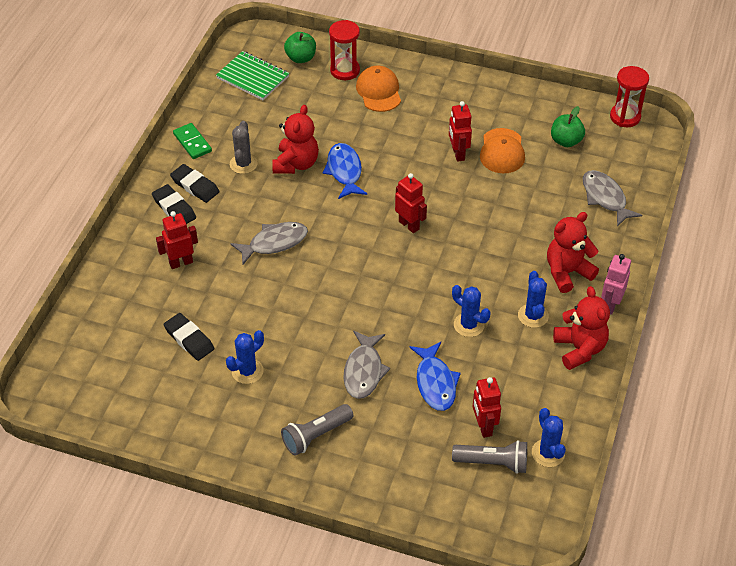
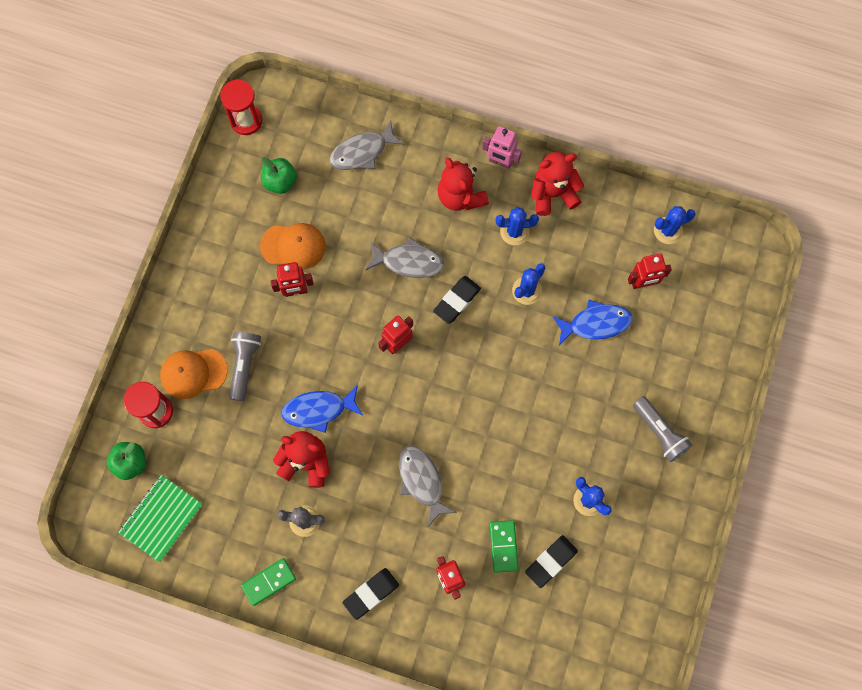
camera: 90 degrees left, 25 degrees up
(195, 186) = (337, 573): black eraser -> black eraser (457, 301)
(207, 303) = (503, 546): none -> green domino
(364, 371) = (584, 389): grey fish -> grey fish (409, 262)
(493, 463) = (680, 277): grey flashlight -> grey flashlight (244, 365)

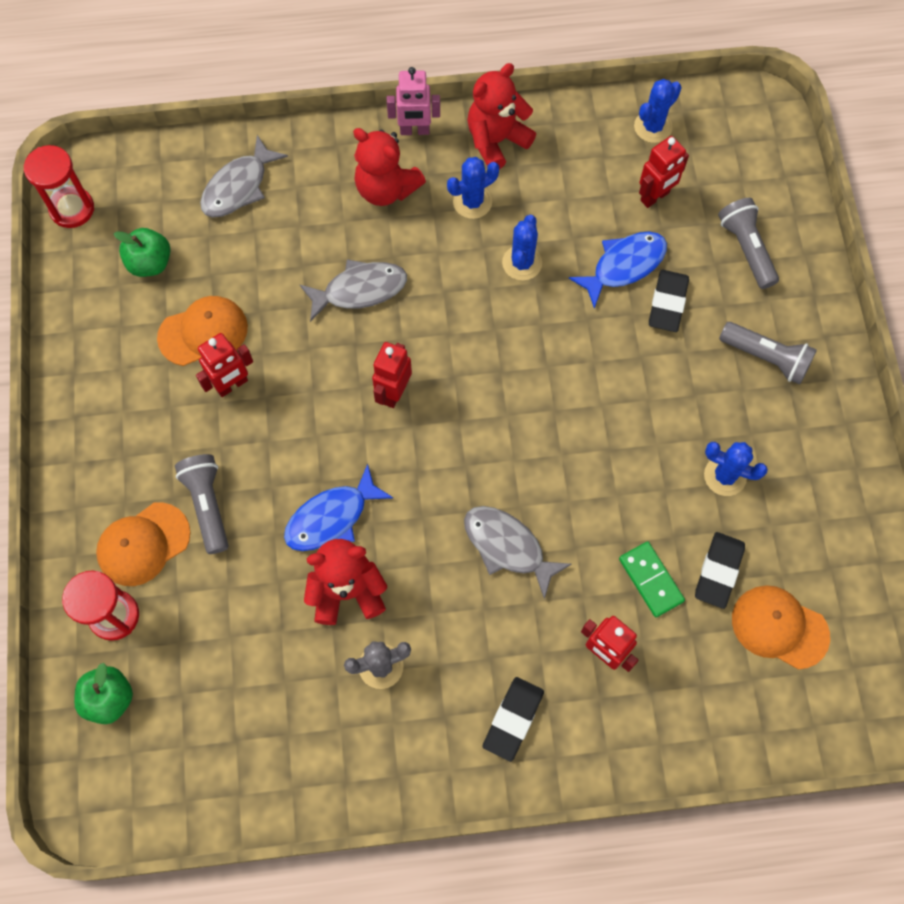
camera: 25 degrees left, 5 degrees down
(161, 518) = (185, 752): green notebook -> none
(269, 582) = (370, 768): green domino -> none
(457, 301) = (442, 310): black eraser -> black eraser (667, 303)
(571, 616) = (779, 627): none -> orange cap
(687, 349) = (746, 249): none -> grey flashlight

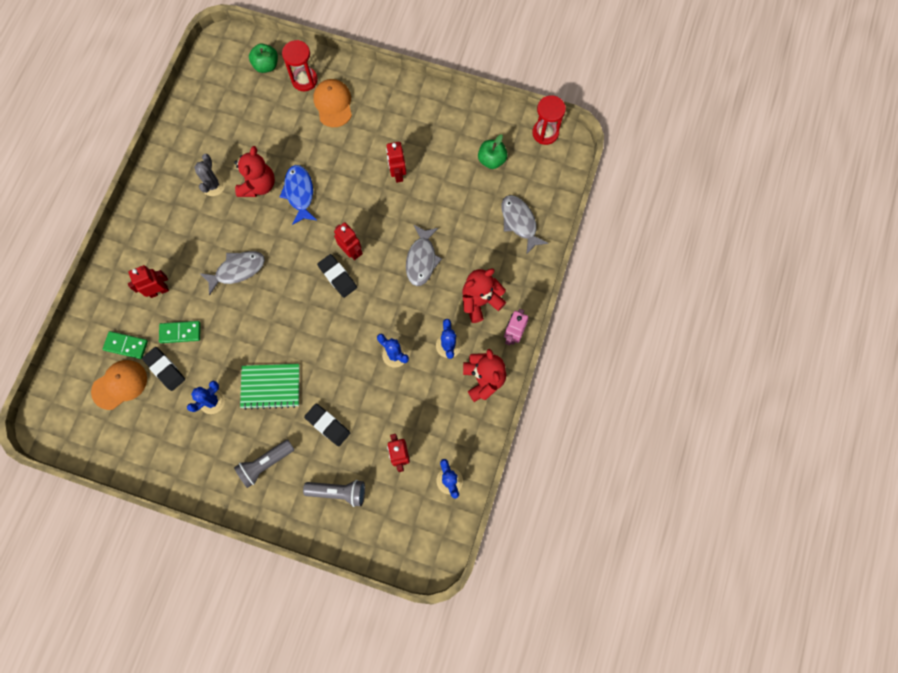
camera: 115 degrees right, 5 degrees up
(203, 332) = (436, 171): orange cap -> none
(208, 505) = (337, 139): grey flashlight -> none
(513, 719) = (153, 233): black eraser -> black eraser (337, 277)
(624, 266) = (364, 412): blue fish -> none
(657, 405) = (270, 386): none -> green notebook
(716, 653) = (126, 345): none -> green domino

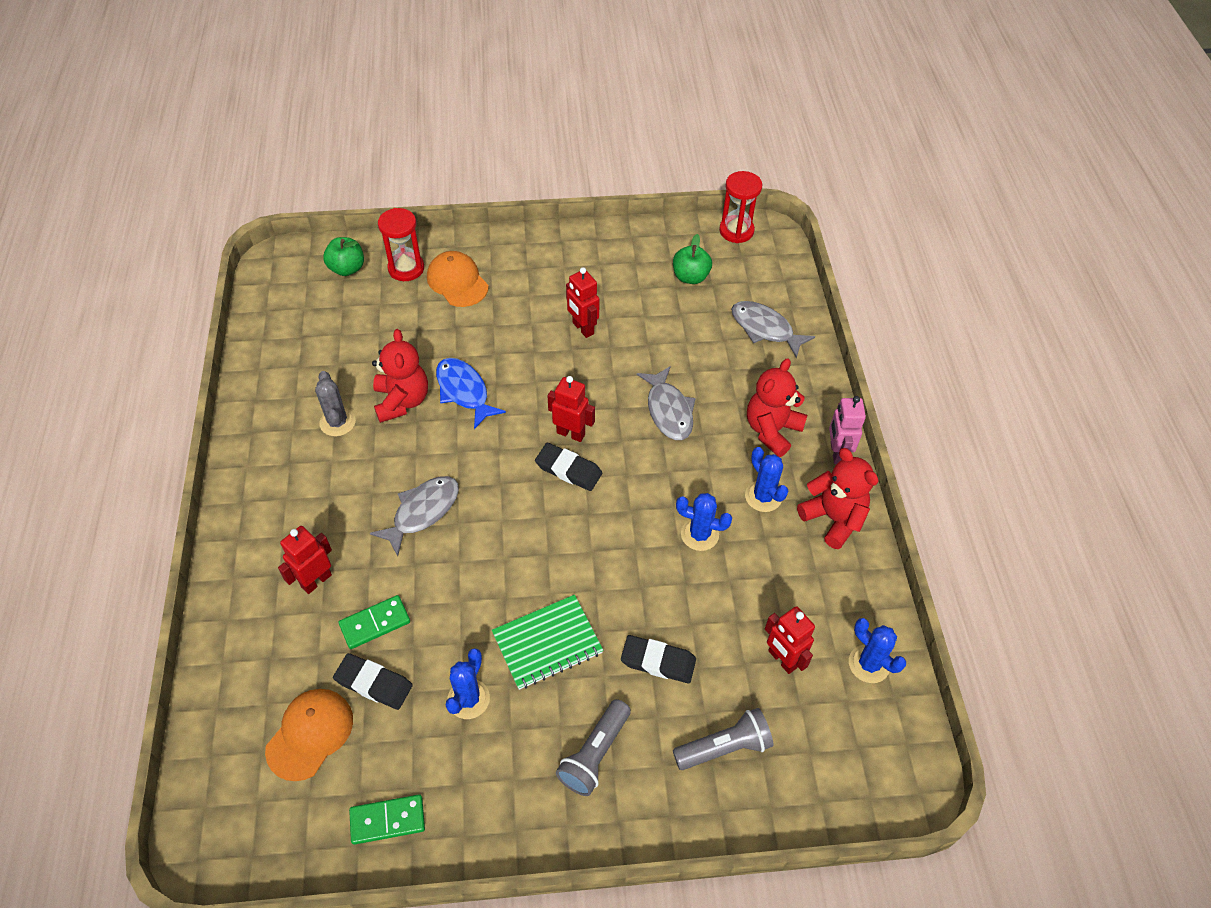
camera: 25 degrees left, 20 degrees down
(126, 345) = (296, 674): green domino -> green domino (387, 820)

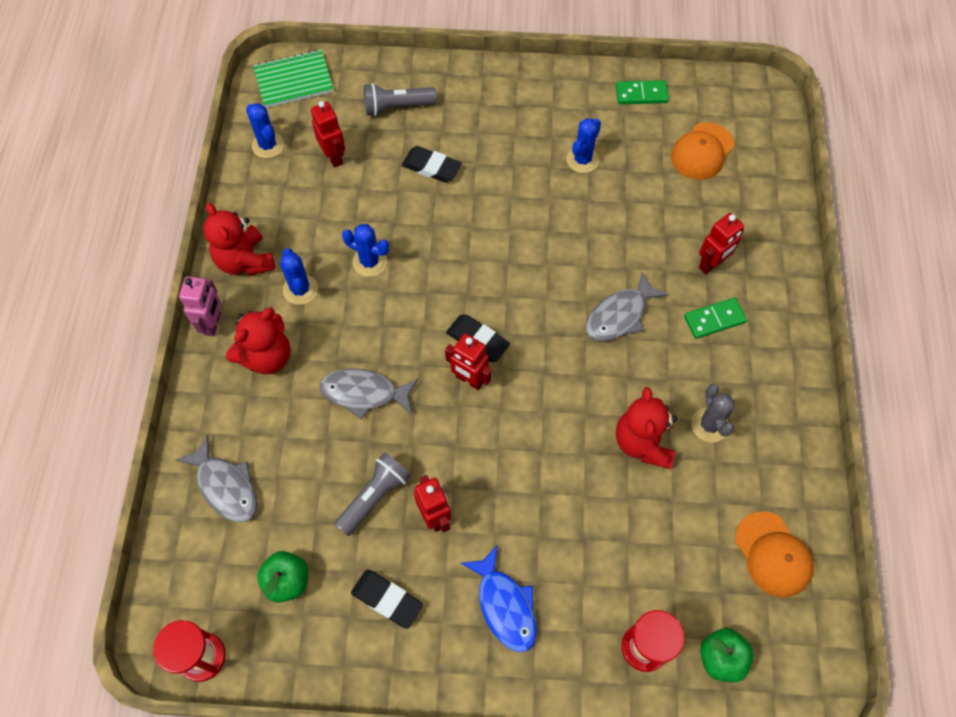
camera: 170 degrees left, 10 degrees up
(374, 683) = (656, 179): black eraser -> black eraser (387, 599)
(375, 623) = (658, 223): green domino -> green domino (714, 319)
(457, 282) = (579, 614): orange cap -> orange cap (773, 554)
(464, 391) = (576, 446): blue fish -> blue fish (505, 605)
(547, 643) = (517, 191): green notebook -> green notebook (294, 80)
(595, 754) = (492, 114): grey flashlight -> grey flashlight (374, 497)
(668, 411) = (364, 393): grey fish -> grey fish turned 75 degrees counterclockwise

